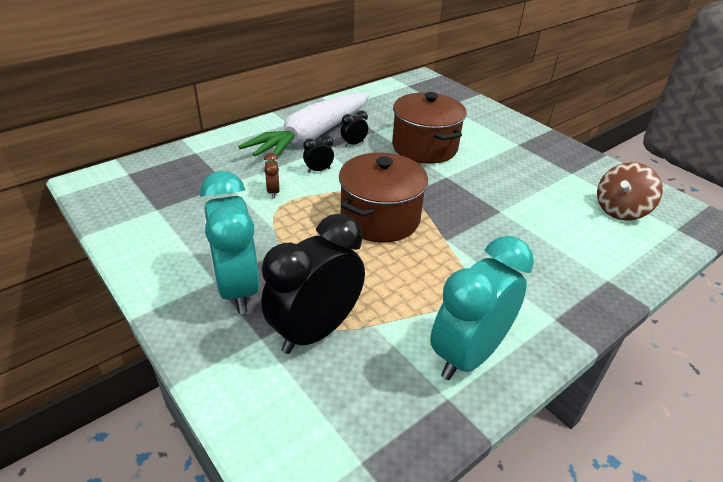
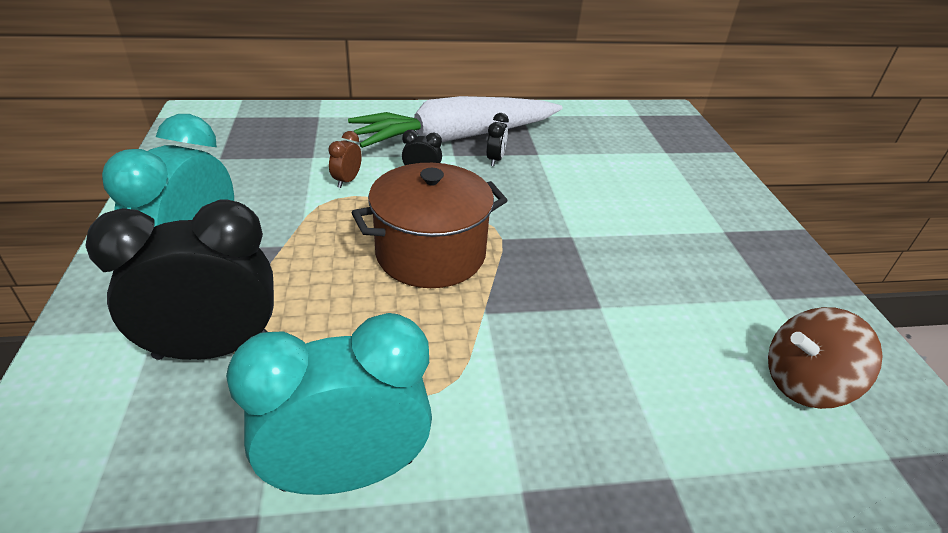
camera: 30 degrees right, 0 degrees up
(353, 144) = (495, 160): black clock -> black clock turned 105 degrees clockwise
(424, 147) = (581, 191): brown pot -> none

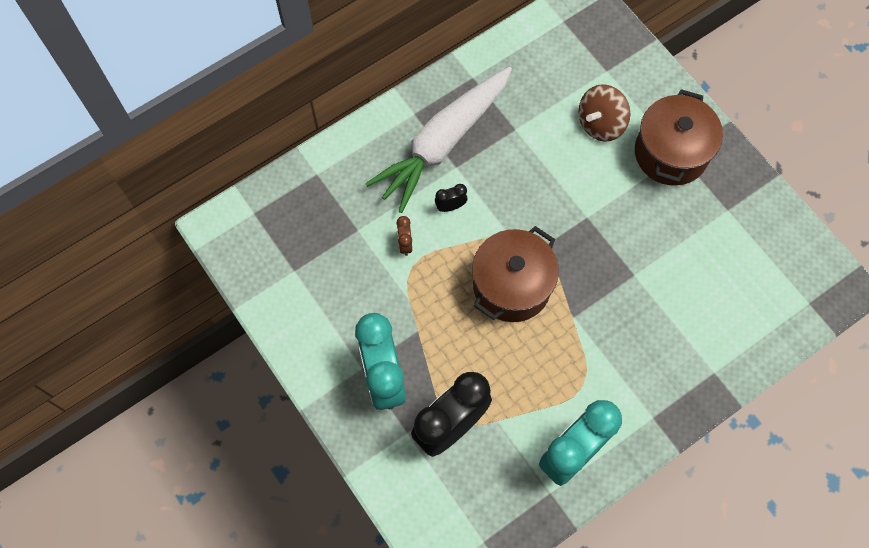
camera: 25 degrees left, 30 degrees up
(495, 160) = (489, 156): black clock -> none
(712, 226) = (671, 153): none -> brown pot
(805, 383) = (760, 274): brown spinning top -> brown spinning top (600, 123)

